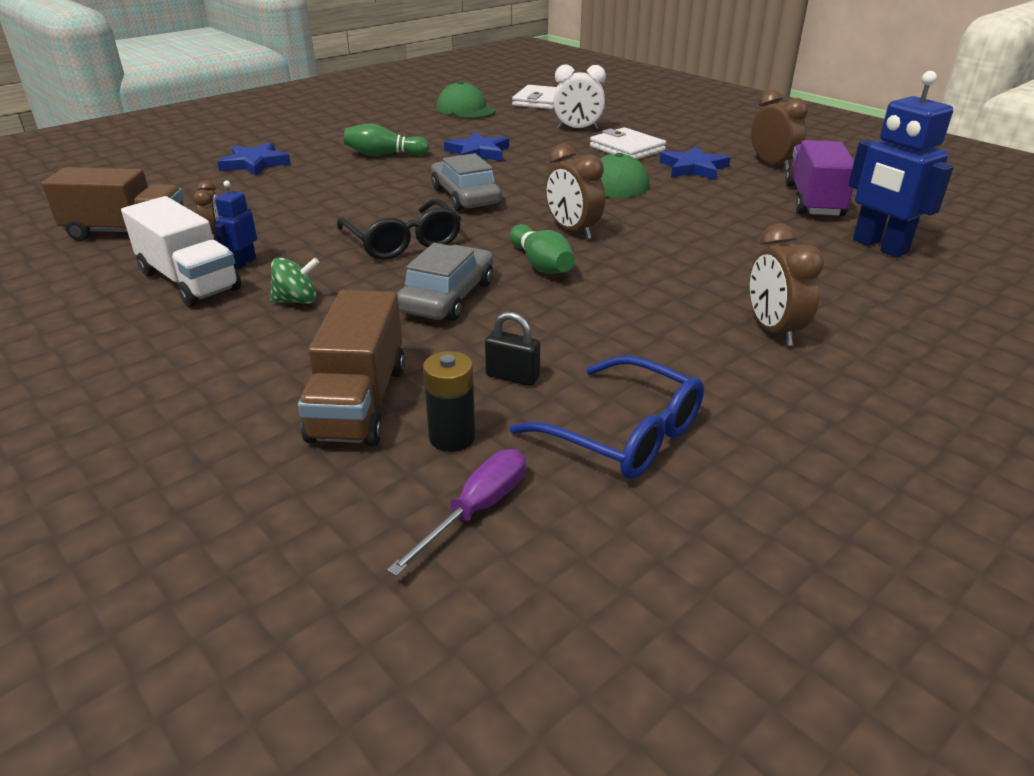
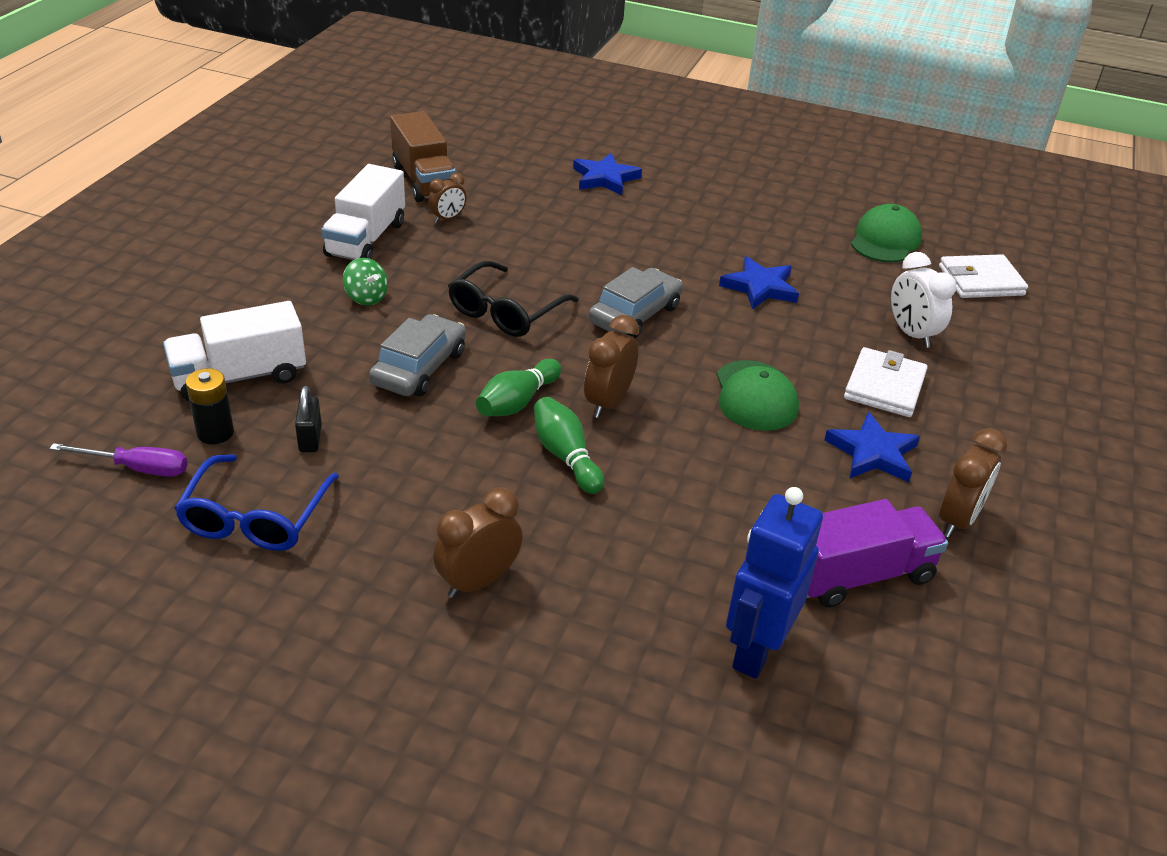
camera: 60 degrees right, 5 degrees up
(244, 263) = (411, 250): blue robot -> none
(359, 402) = (240, 377): brown truck -> white truck
(384, 155) = (694, 235): green bowling pin -> green bowling pin (566, 456)
(447, 297) = (419, 368): grey car -> grey car turned 60 degrees counterclockwise

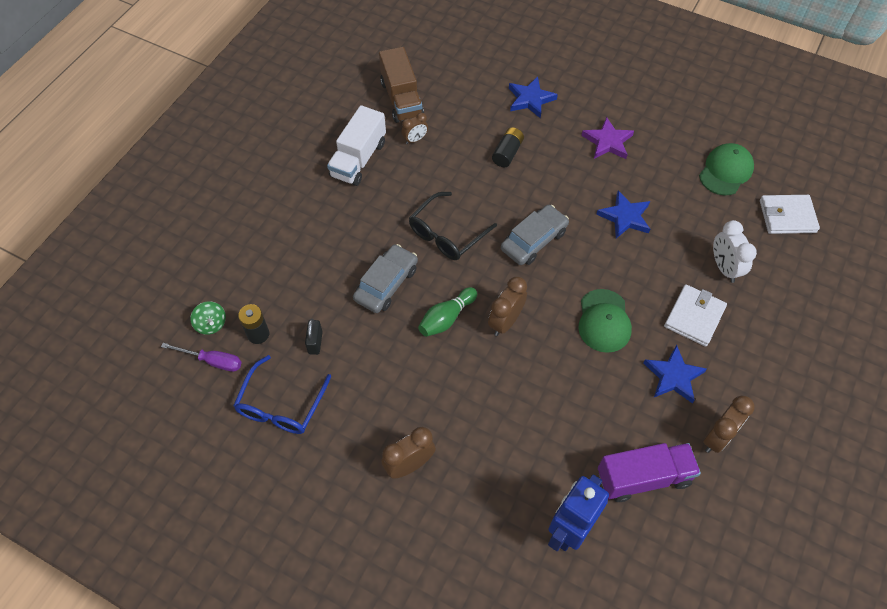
camera: 10 degrees right, 20 degrees up
(240, 377) = (273, 286): white truck -> none
(366, 297) = (356, 217): green spinning top -> green spinning top (211, 324)
(566, 456) = (472, 367): green bowling pin -> none
(581, 229) = (507, 153): none -> black battery
(719, 216) = (607, 142): none -> purple star

